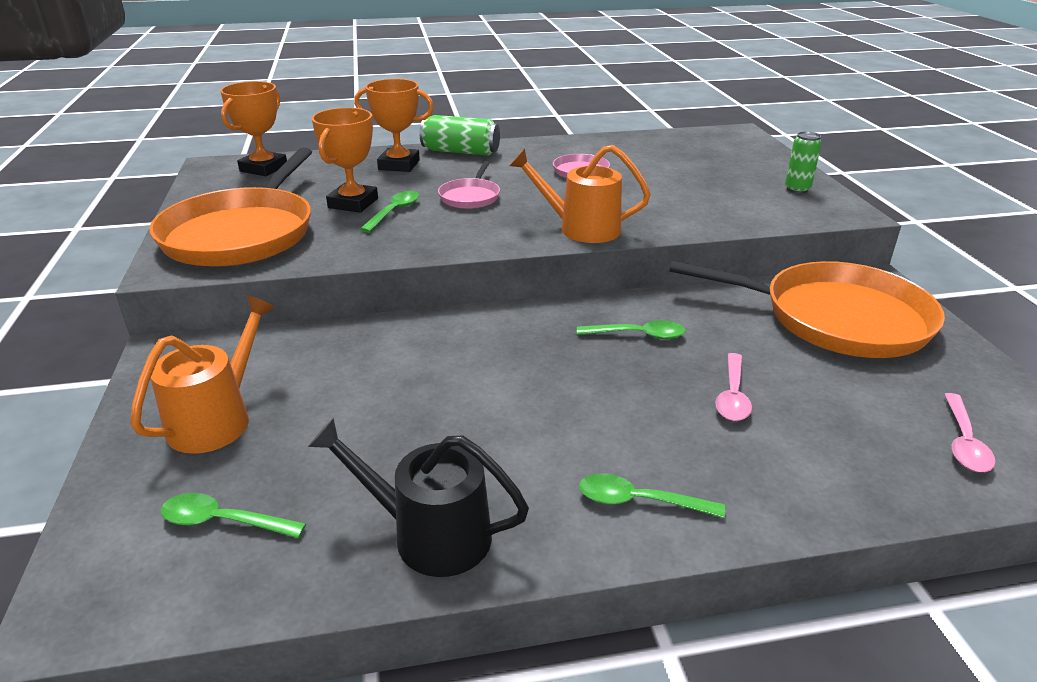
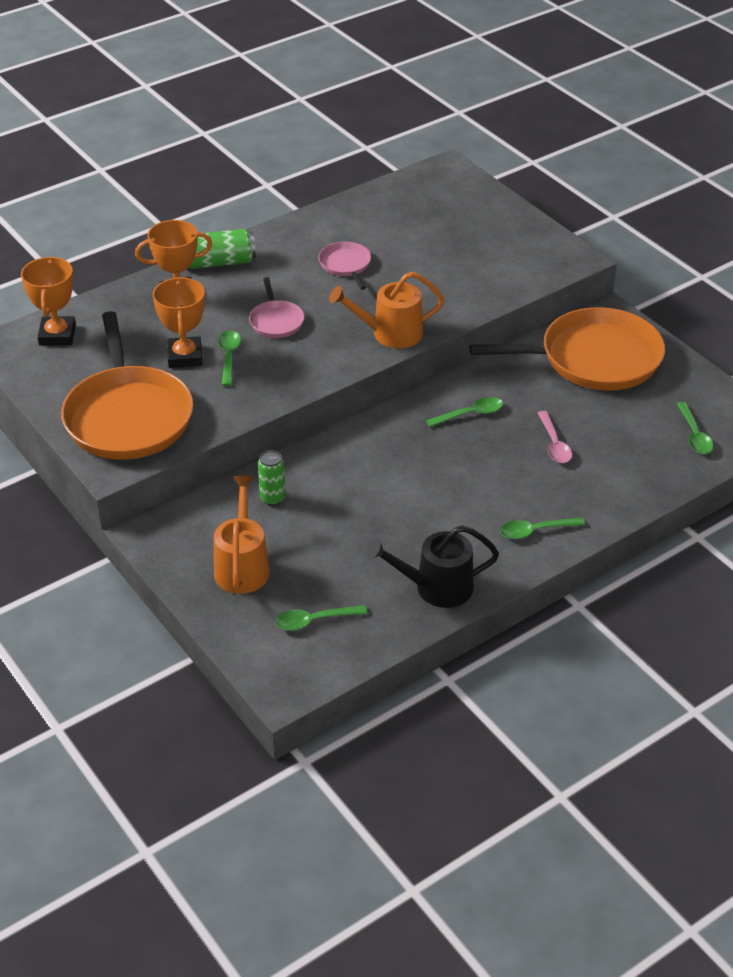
camera: 25 degrees left, 10 degrees up
(797, 189) = (528, 240): green can -> green can (272, 498)
(964, 442) = (694, 435): pink spoon -> green spoon

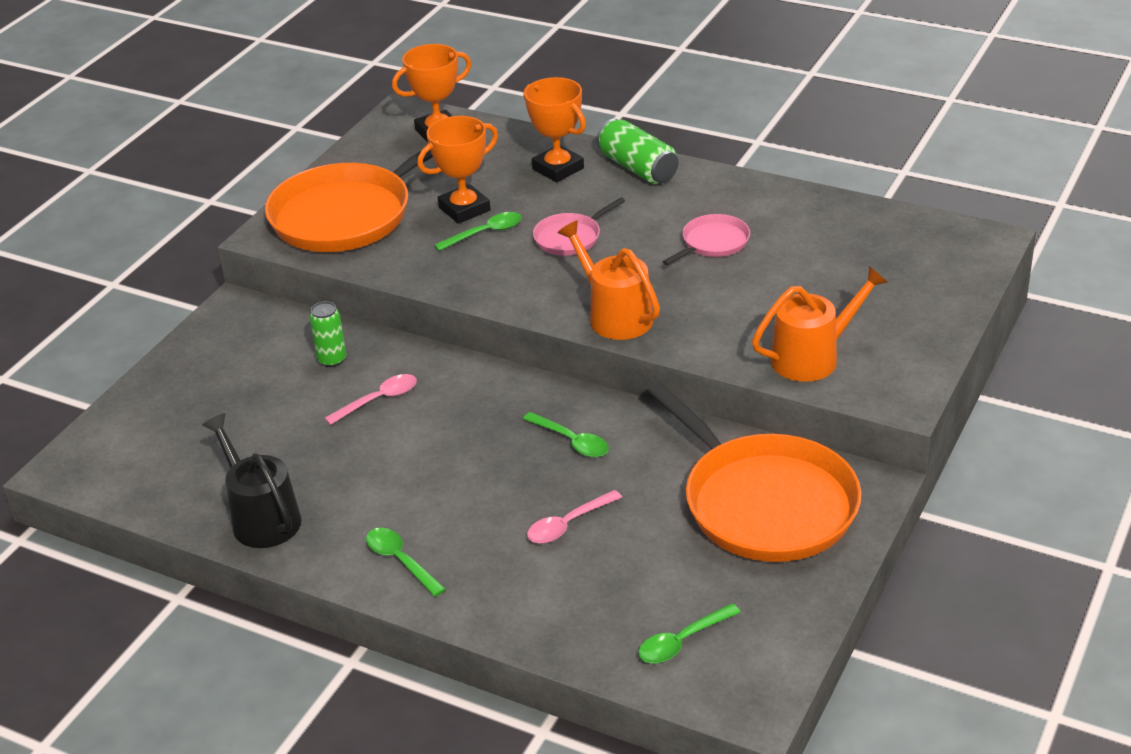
camera: 65 degrees right, 5 degrees down
(242, 566) = (220, 380): orange watering can -> orange watering can (812, 357)
(314, 621) = (167, 453): green spoon -> none
(345, 489) = (378, 400): none -> pink spoon

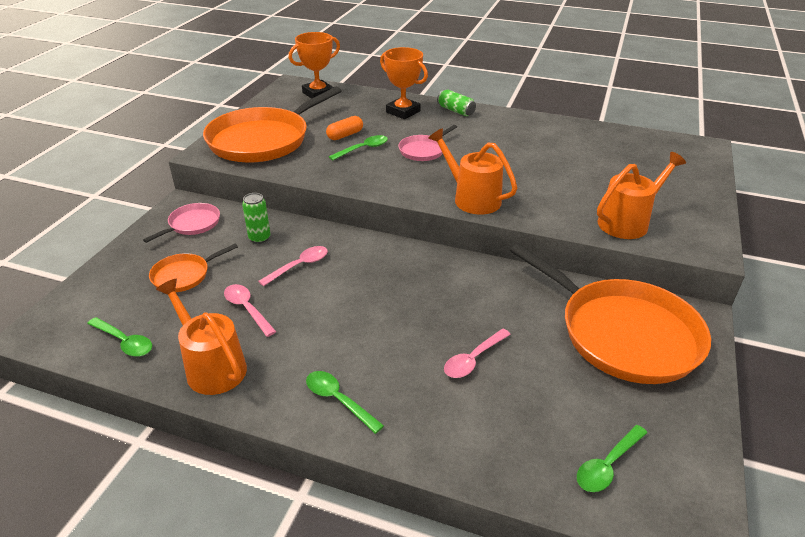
camera: 10 degrees left, 0 degrees up
(233, 407) = (184, 275): none -> orange pan
(262, 518) = (212, 366): black watering can -> orange watering can
(308, 453) = (247, 309): none -> pink spoon
(464, 209) = (345, 135): orange trophy -> orange capsule
(571, 441) = (456, 291): green spoon -> green spoon (124, 342)
(637, 168) = (456, 111): green can -> green can, size x0.67
(713, 243) = (523, 151): pink pan -> pink pan (192, 224)

